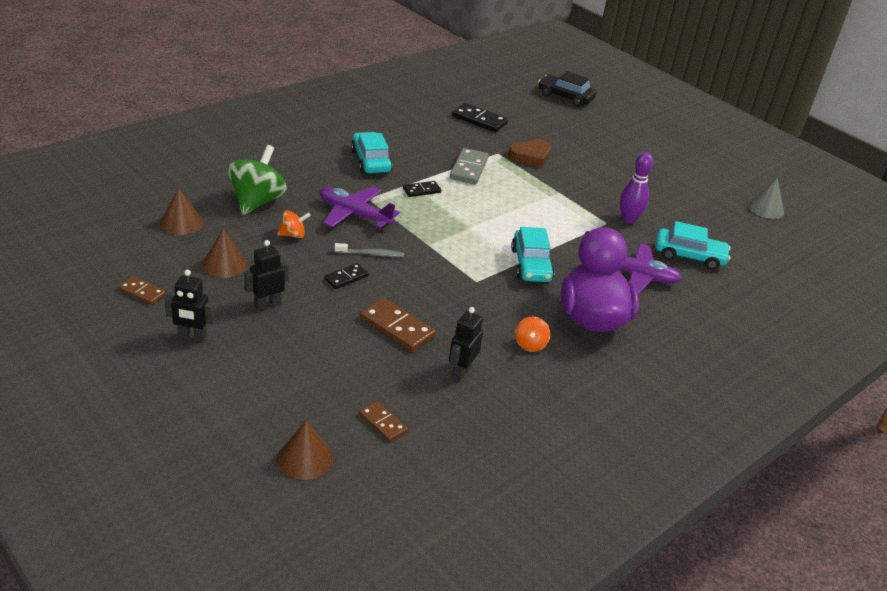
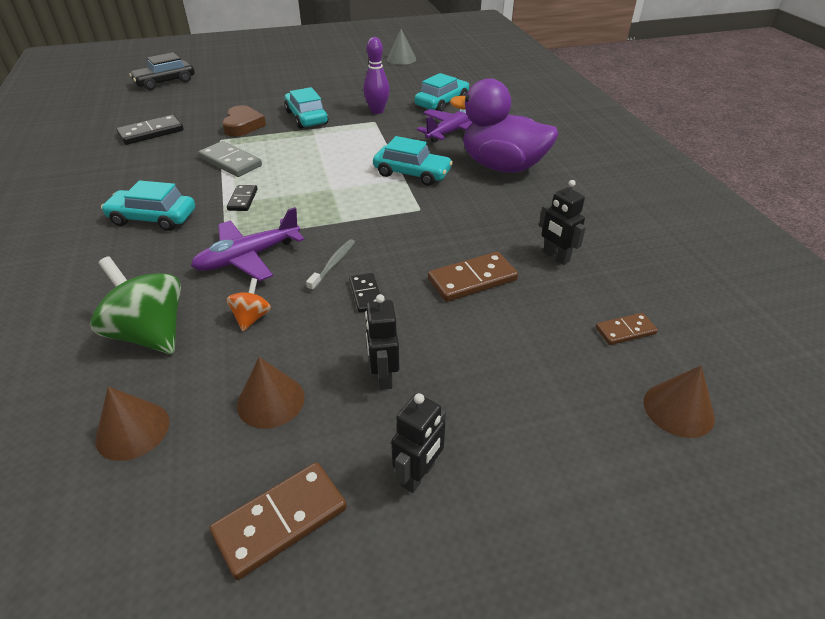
camera: 60 degrees left, 5 degrees up
(142, 292) = (281, 521): brown domino -> brown domino, size x1.66
(530, 344) = (528, 207): orange spinning top -> none
(575, 184) = (306, 118): none -> turquoise car

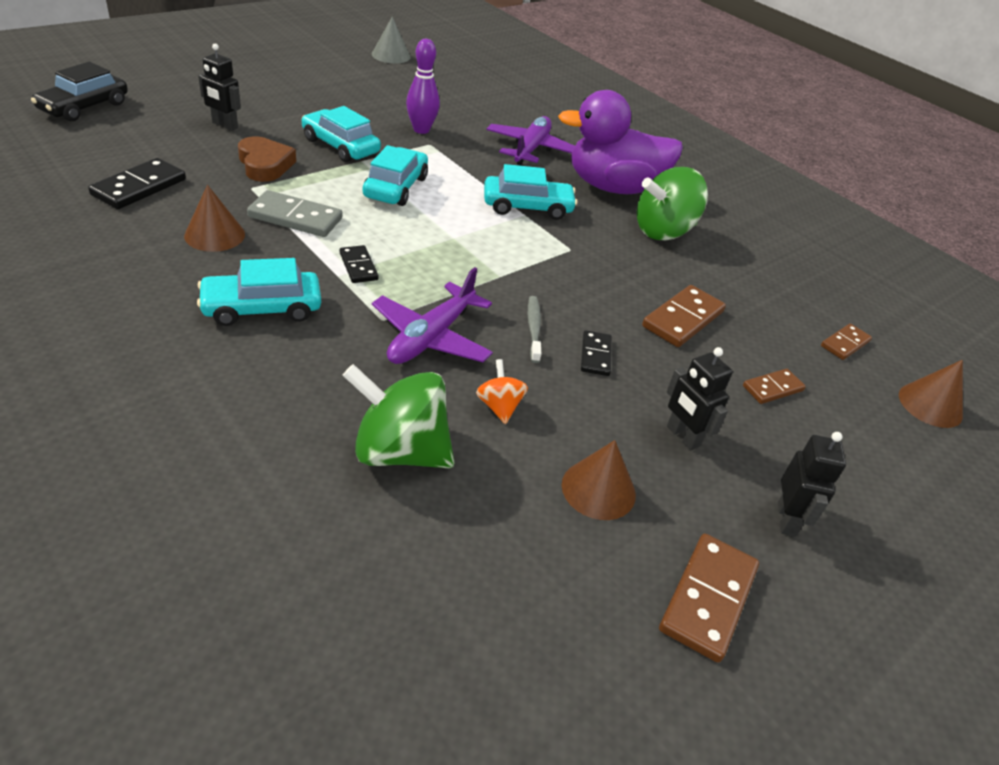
camera: 30 degrees left, 0 degrees up
(132, 430) = (484, 560): brown cone -> brown cone (214, 235)
(366, 294) = (595, 355): black domino -> black domino turned 45 degrees clockwise
(441, 102) = (487, 113): turquoise car -> turquoise car (395, 187)
(509, 355) = (772, 388): none -> brown domino
(518, 206) = (663, 231): none -> green spinning top
(555, 257) = (737, 281): black robot -> black robot (224, 125)

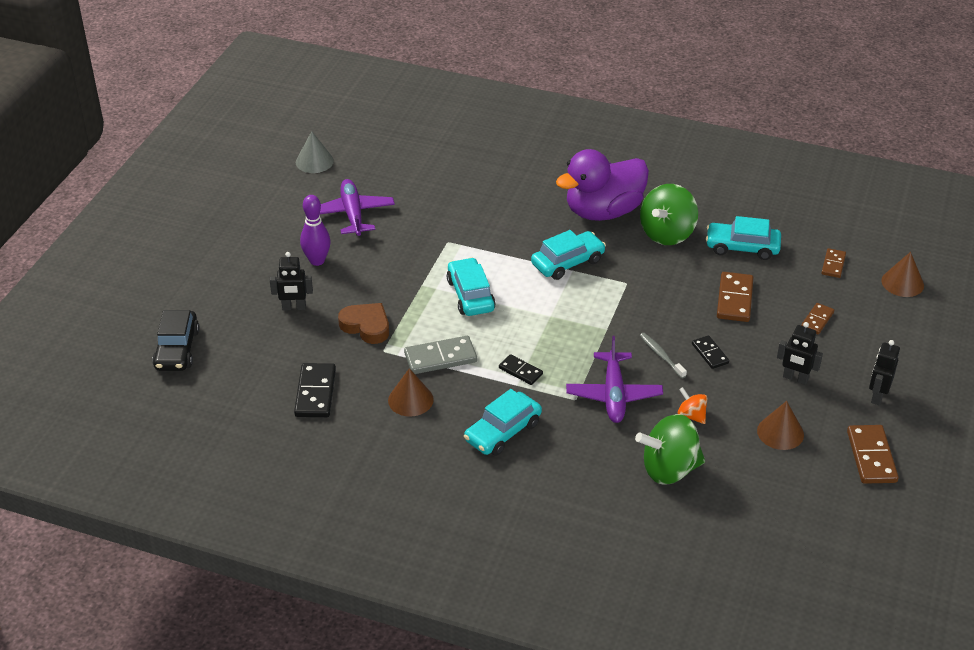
camera: 25 degrees left, 0 degrees up
(340, 146) = (393, 280): turquoise car -> turquoise car (742, 247)
(421, 130) = (427, 231): purple bowling pin -> purple bowling pin (317, 261)
(531, 149) = (517, 206): purple plane -> purple plane (353, 214)
(786, 519) = (877, 396): black robot -> black robot turned 135 degrees counterclockwise

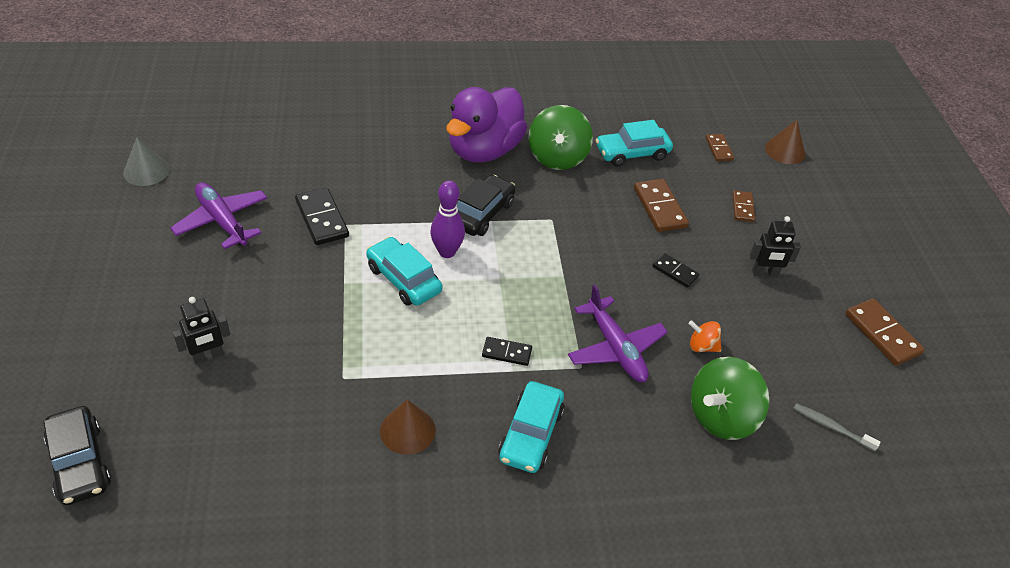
camera: 30 degrees left, 5 degrees up
(315, 393) = (290, 461): black domino -> black domino (322, 219)
(317, 261) = (207, 288): purple bowling pin -> purple bowling pin (447, 252)
(366, 326) = (307, 353): brown heart -> none
(440, 357) = (412, 365): grey domino -> none
(567, 262) = (482, 213): turquoise car -> black car
(661, 355) = (632, 288): grey toothbrush -> grey toothbrush (832, 427)
(780, 432) = (791, 336): brown cone -> none
(877, 396) = (843, 269): black robot -> none

